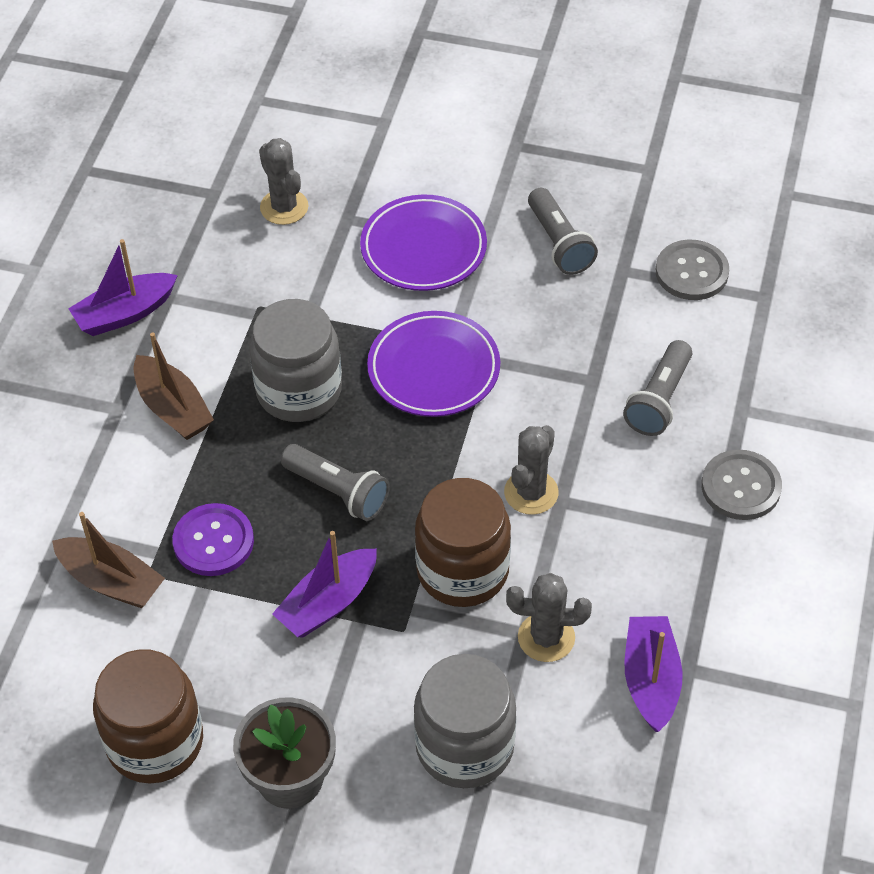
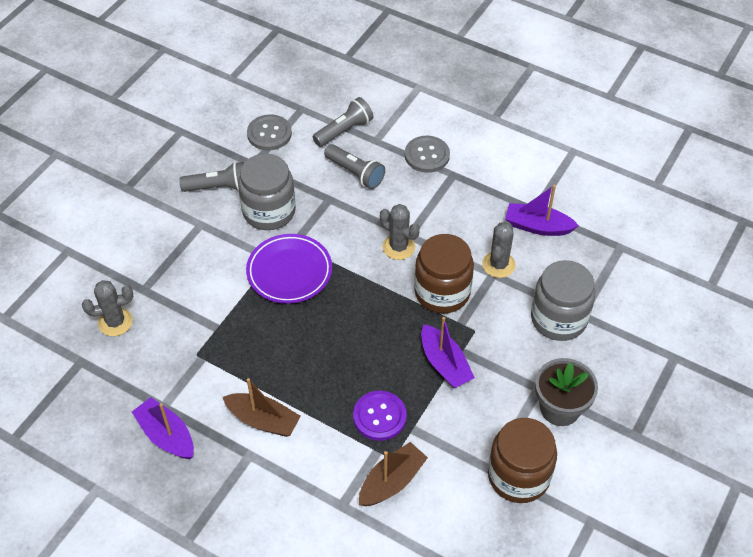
camera: 75 degrees left, 0 degrees up
(125, 313) = (166, 435): purple boat -> purple boat turned 150 degrees clockwise
(173, 408) = (263, 420): brown boat -> brown boat turned 45 degrees clockwise
(299, 391) = (277, 346): grey jar -> grey jar (269, 211)
(338, 492) = (364, 341): grey flashlight -> grey flashlight (344, 130)
(423, 248) = (189, 254): purple plate -> none

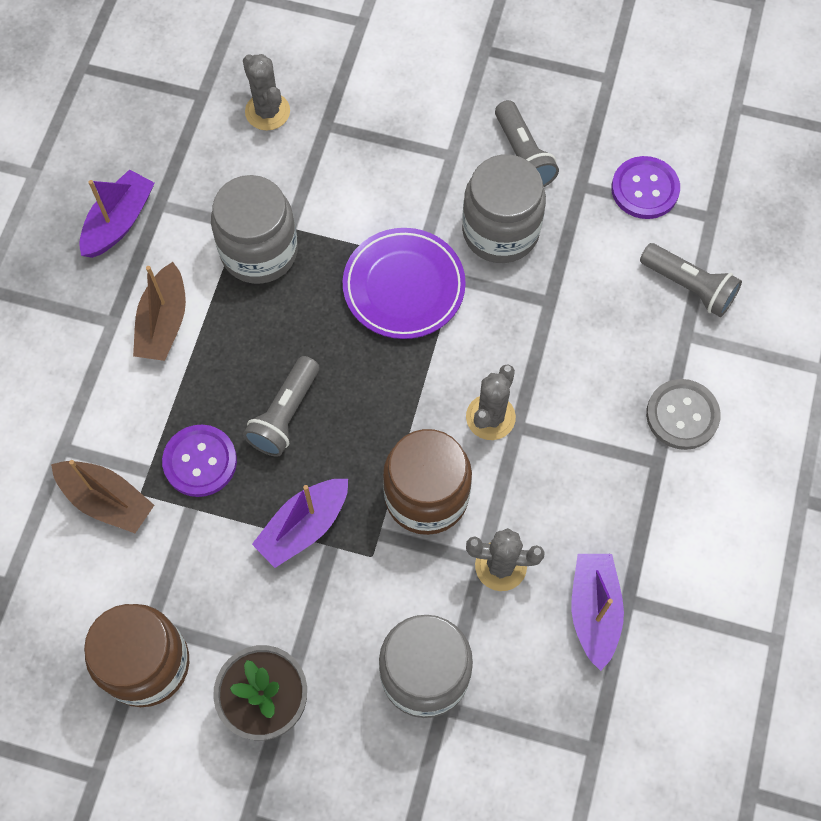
camera: 75 degrees right, 15 degrees up
(228, 349) = (259, 251): none -> grey jar
(269, 134) = (645, 189): grey button -> purple button
(355, 173) = (610, 323): grey flashlight -> grey flashlight (285, 415)

